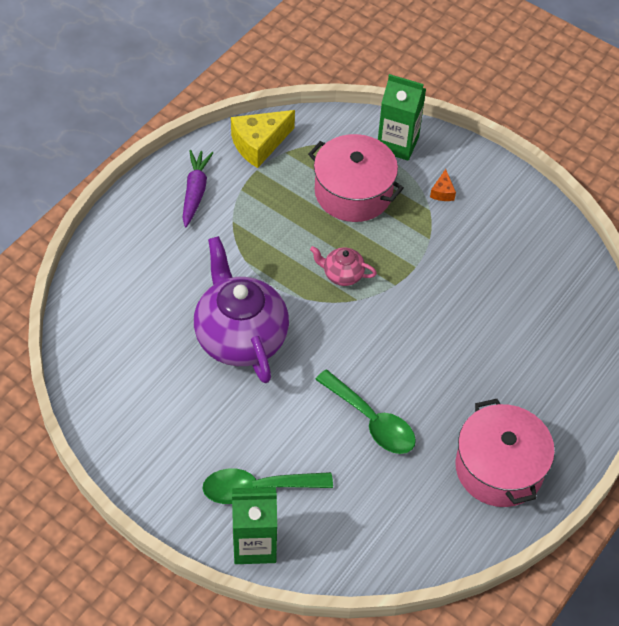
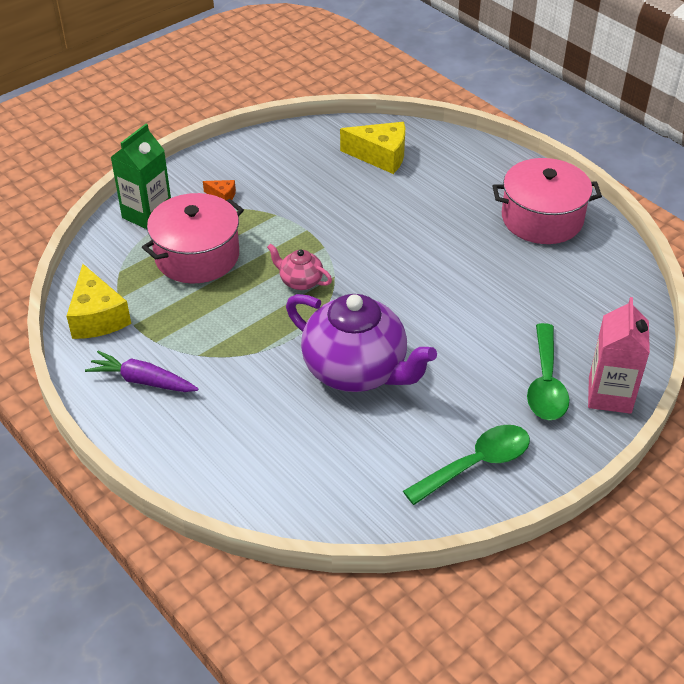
camera: 75 degrees left, 10 degrees down
(240, 336) = (357, 370): purple teapot -> purple teapot turned 135 degrees counterclockwise
(254, 544) = (609, 395): green carton -> pink carton
(342, 274) = (300, 281): pink teapot -> pink teapot turned 90 degrees clockwise
(371, 421) = (479, 289): green spoon -> green spoon (476, 464)
(552, 308) = (380, 156): none -> yellow cheese

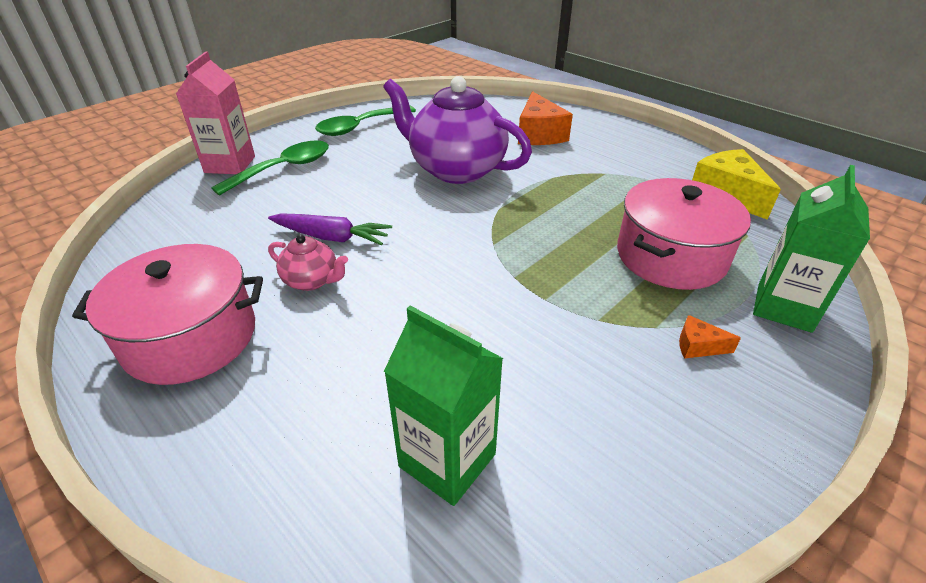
camera: 175 degrees right, 5 degrees down
(143, 381) = (641, 155): purple carrot -> purple carrot (331, 237)
(245, 431) = (539, 134): none -> orange cheese
(300, 281) = (532, 236): pink teapot -> pink teapot (312, 280)
(380, 156) = (447, 460): yellow cheese -> green carton
(546, 383) = (283, 169): green spoon -> green spoon turned 45 degrees clockwise

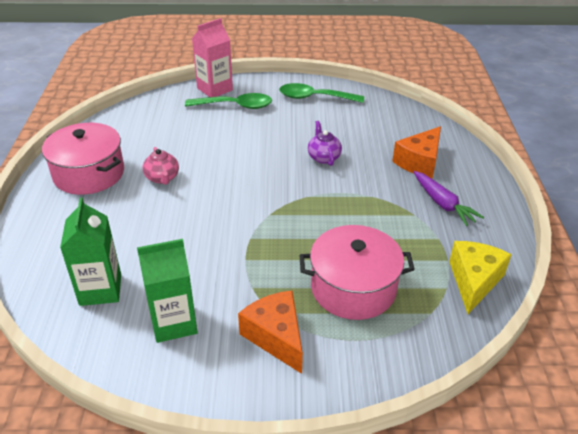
camera: 45 degrees right, 0 degrees up
(331, 237) = (201, 160): purple carrot -> purple carrot (442, 204)
(455, 169) = (323, 157): purple teapot -> purple teapot, size x0.45
(698, 346) = (276, 337): orange cheese -> orange cheese, size x2.11
(784, 307) = (363, 360): green carton -> green carton (174, 323)

